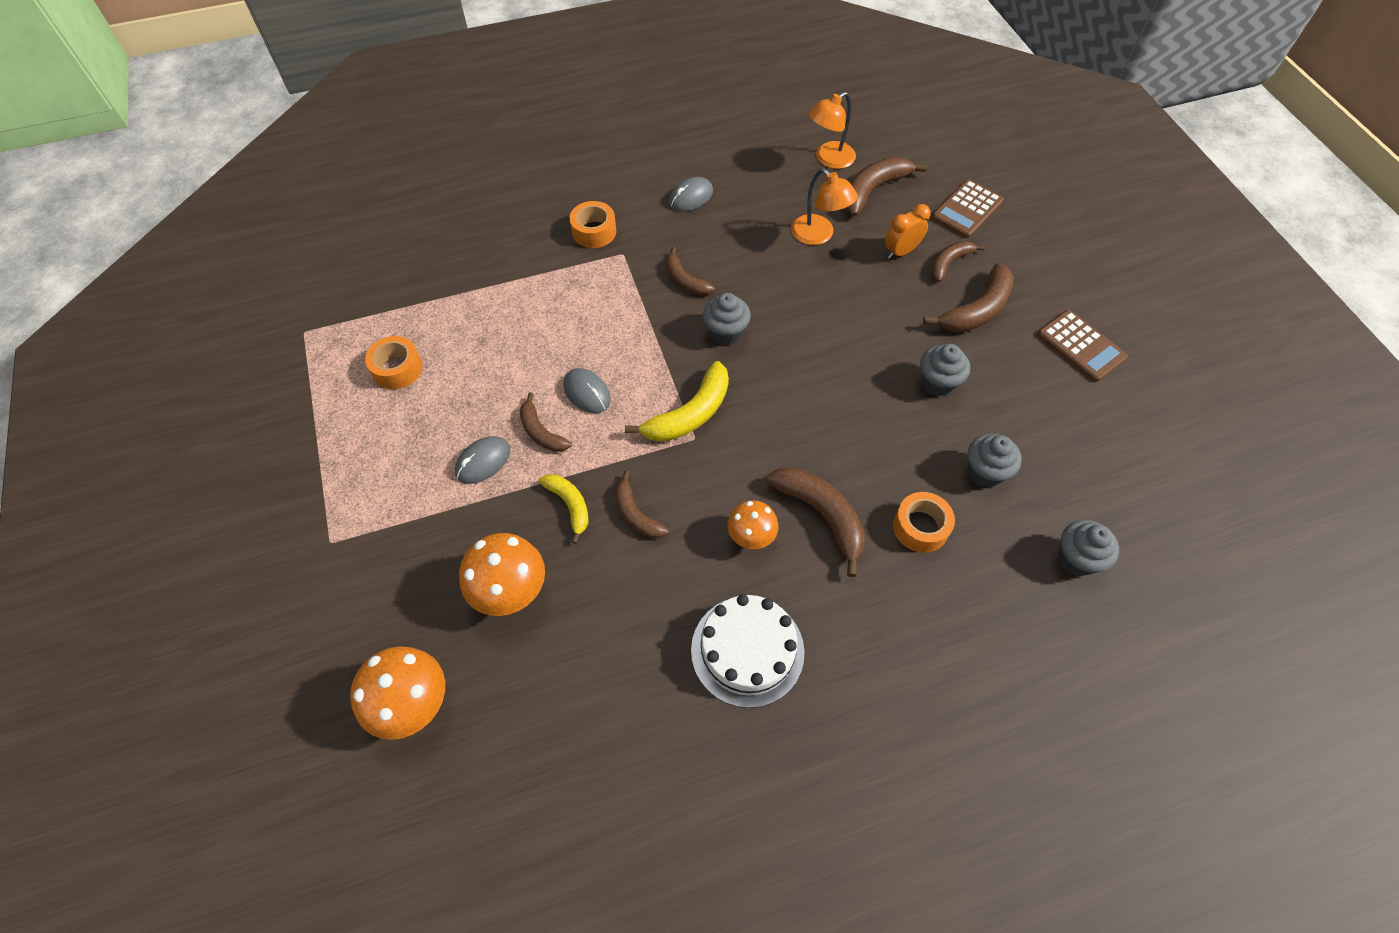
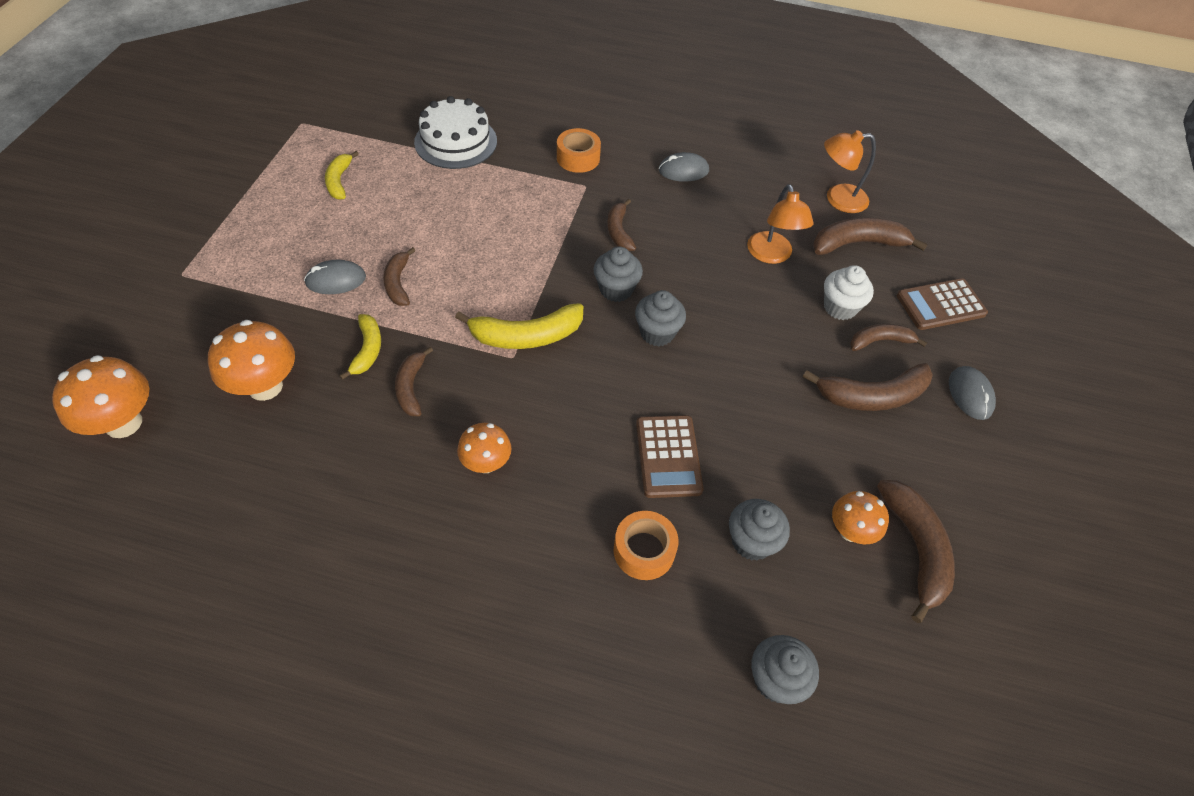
camera: 30 degrees right, 5 degrees down
(397, 369) = (339, 181): orange tape -> yellow banana
(587, 392) = (460, 274): grey mouse -> grey mouse (970, 394)
(747, 650) = (397, 552): white cake -> white cake (456, 141)
(821, 515) = (563, 483): brown banana -> brown banana (915, 548)
(901, 251) = (840, 307): orange clock -> white cupcake
(937, 382) = (775, 437): grey cupcake -> grey cupcake (657, 333)
(1040, 422) = (850, 531): none -> orange mushroom
(1080, 346) = (956, 488): brown calculator -> brown calculator (668, 456)

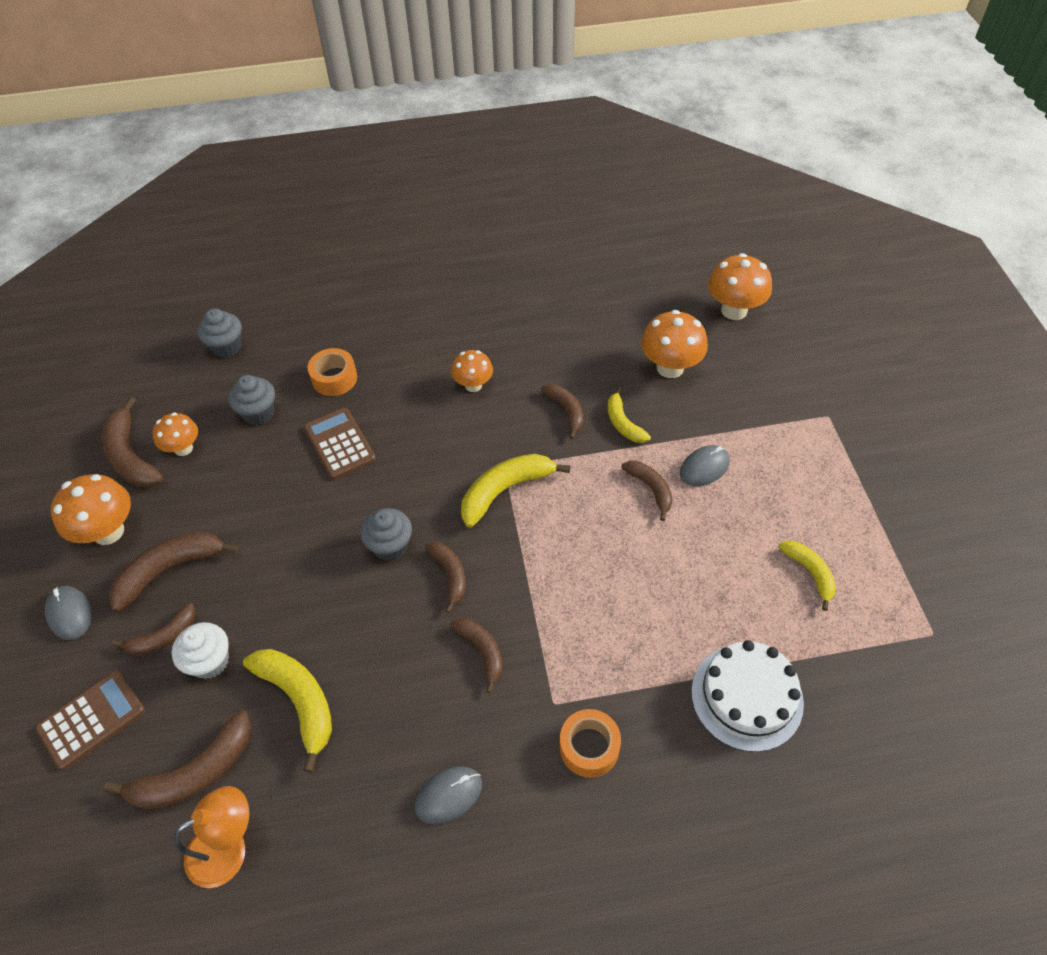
camera: 160 degrees right, 0 degrees up
(616, 289) = (450, 575): grey cupcake -> brown banana
(771, 255) = (299, 701): orange lamp -> yellow banana
(937, 462) = (108, 531): none -> orange mushroom

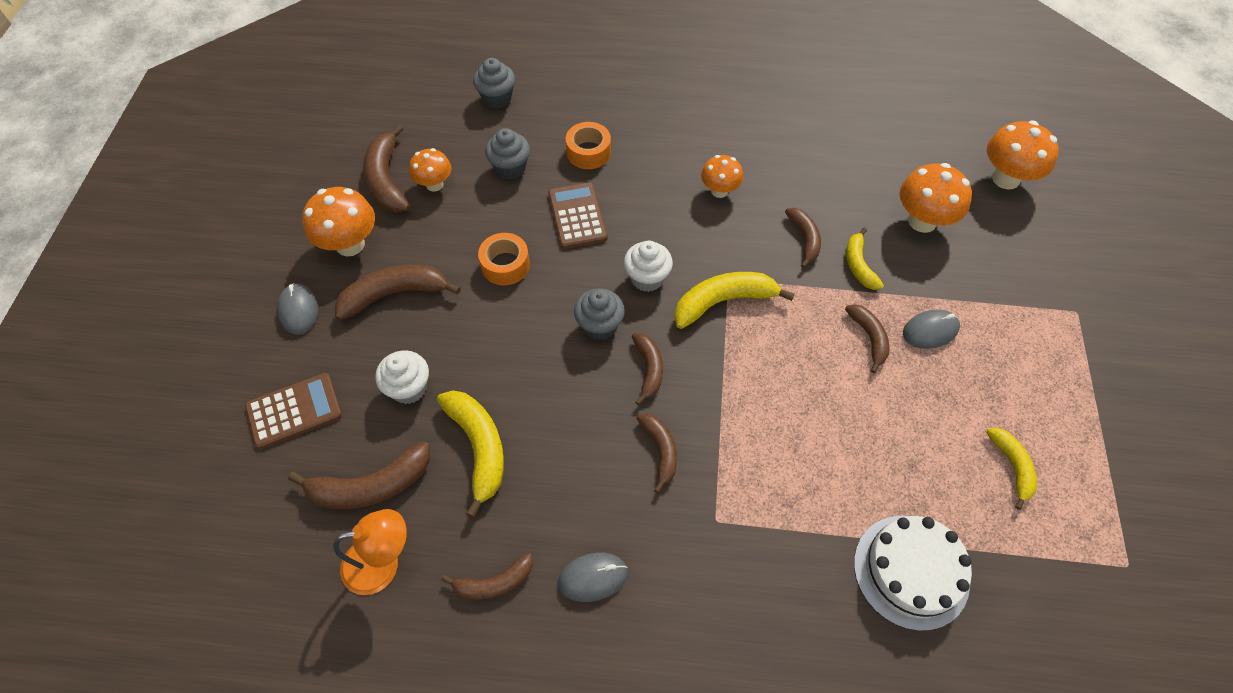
camera: 15 degrees right, 5 degrees up
(163, 636) = (374, 354): brown banana -> brown banana (494, 582)
(425, 487) = (647, 278): none -> white cupcake
(589, 747) = (739, 573): orange tape -> orange tape (505, 265)

